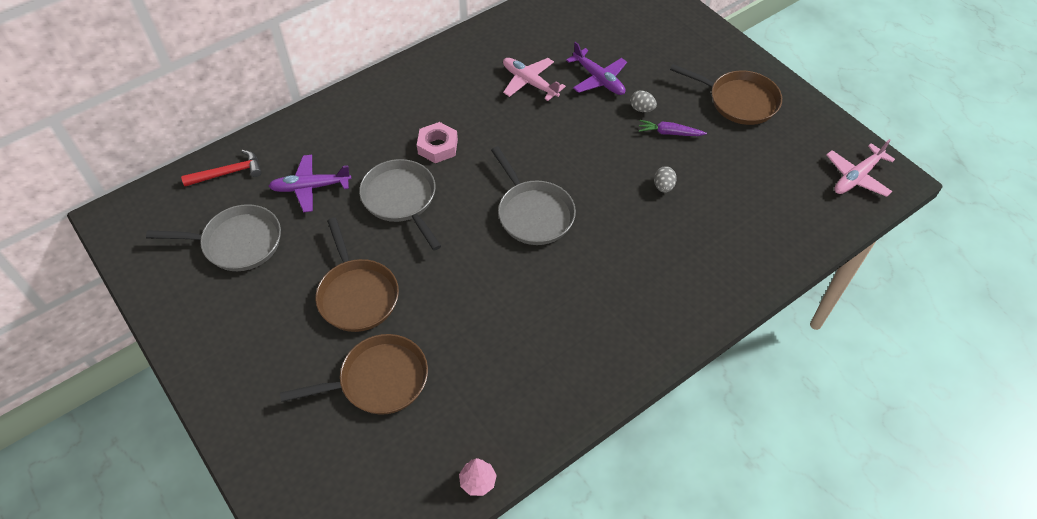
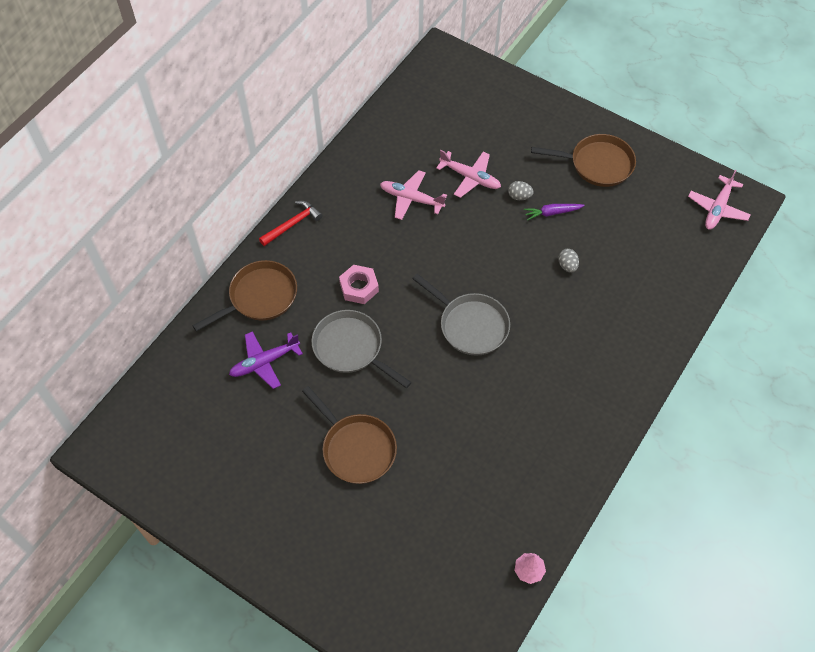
camera: 20 degrees left, 5 degrees up
(228, 173) = (181, 372): red hammer -> red hammer (293, 224)
(237, 243) = (226, 436): grey pan -> none
(378, 380) = (411, 516): brown pan -> brown pan (259, 297)
(598, 79) = (470, 177): purple plane -> pink plane

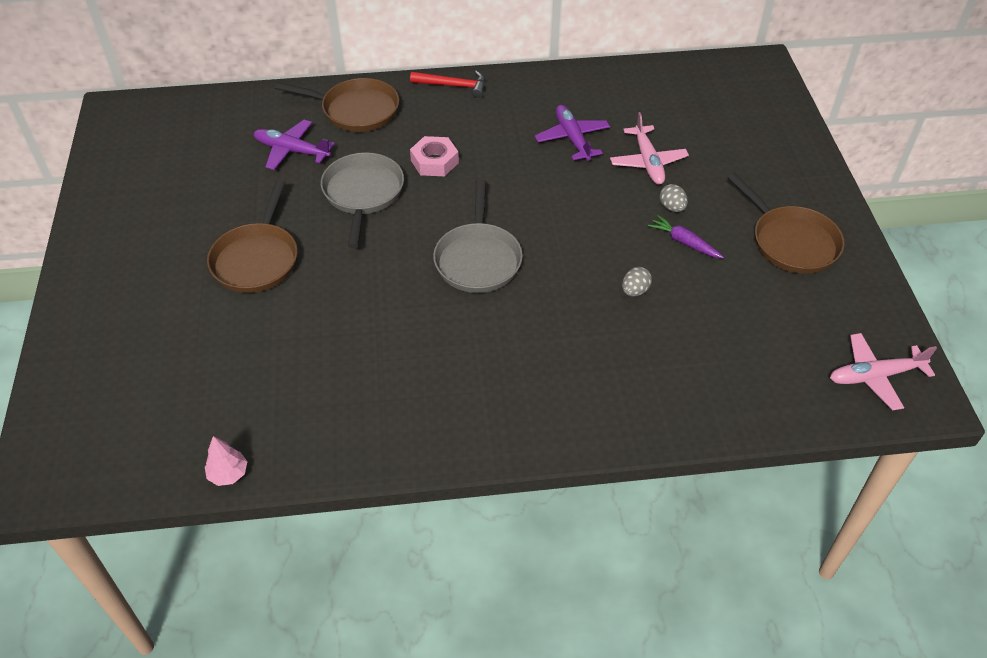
camera: 50 degrees right, 10 degrees down
(411, 199) = (572, 139): pink plane -> purple plane

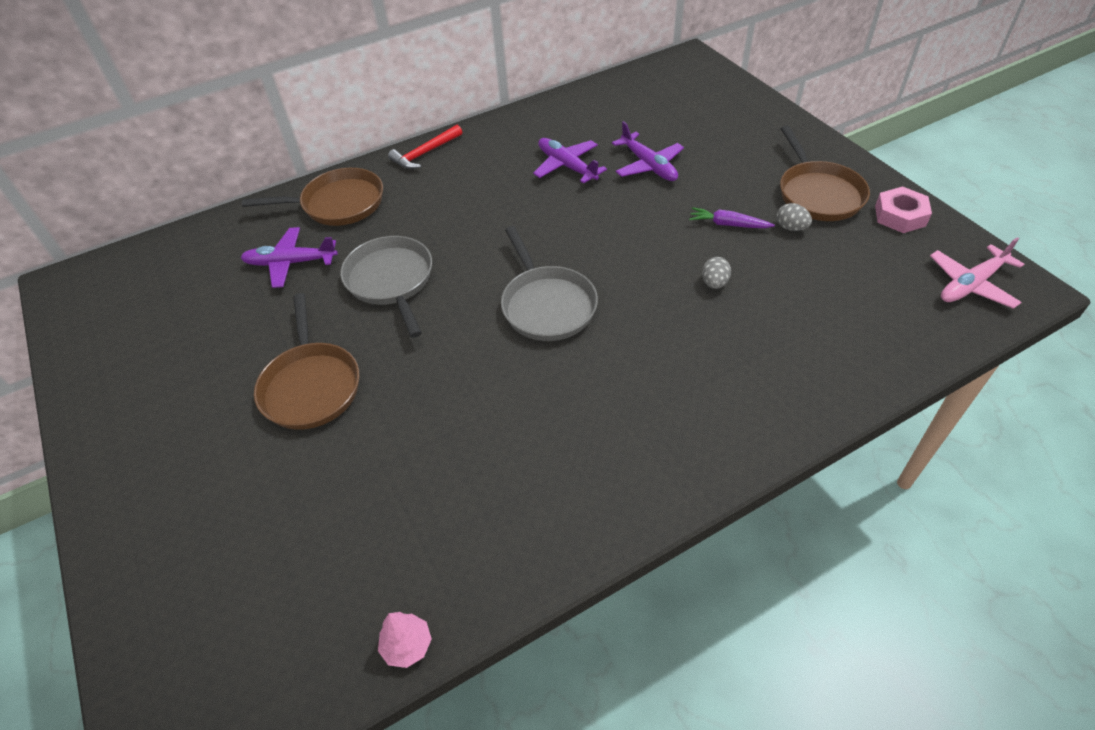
camera: 20 degrees left, 0 degrees up
(434, 161) = (447, 227): pink nut -> pink nut (900, 215)
(454, 86) = (425, 153): red hammer -> red hammer turned 150 degrees clockwise
(648, 162) = (648, 165): pink plane -> purple plane
(672, 207) = (696, 198): grey egg -> grey egg (791, 228)
(791, 242) = (818, 194): brown pan -> brown pan turned 45 degrees clockwise

